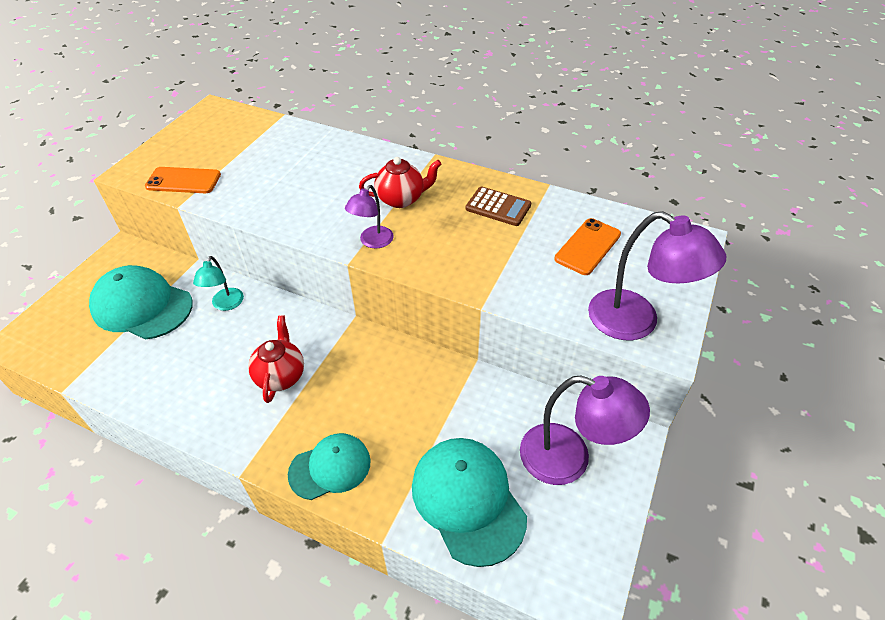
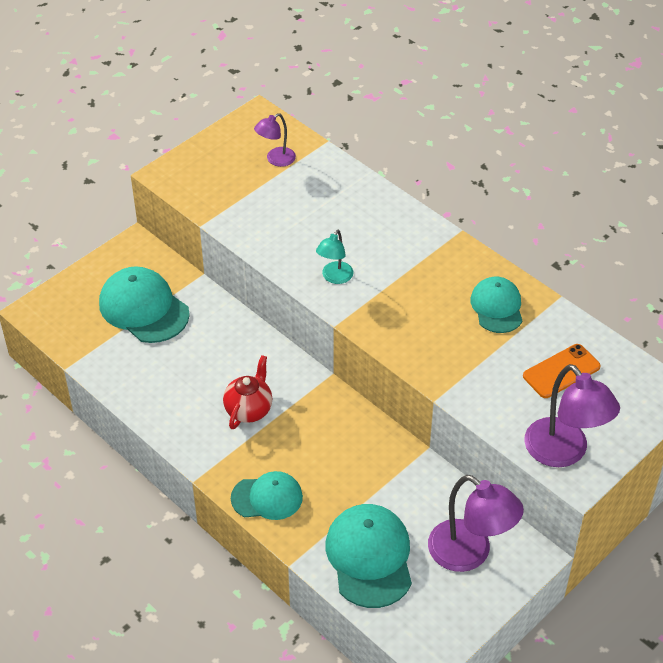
camera: 20 degrees right, 0 degrees up
(183, 181) = (211, 198): orange phone -> none
(226, 304) = (218, 328): turquoise lamp -> turquoise lamp (334, 277)
(372, 242) = (364, 311): purple lamp -> purple lamp (276, 160)
(401, 199) = (408, 273): red teapot -> none
(498, 207) = (497, 307): brown calculator -> turquoise cap

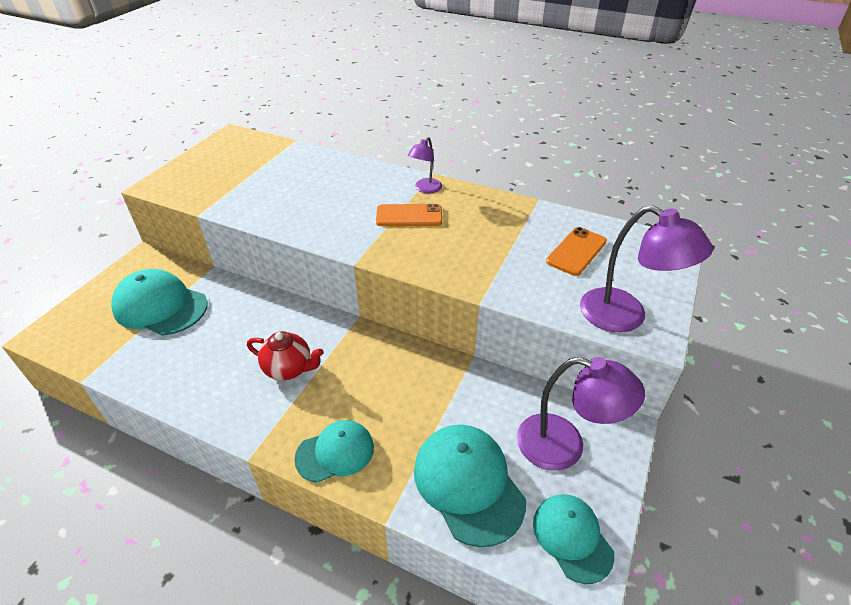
camera: 20 degrees left, 5 degrees down
(249, 409) = (289, 369): red teapot -> red teapot turned 105 degrees clockwise
(276, 160) = (255, 158): purple lamp -> purple lamp (425, 189)
(334, 277) = (339, 227): turquoise lamp -> none
(411, 282) = (409, 216): none -> orange phone
(497, 307) = (492, 217): turquoise cap -> turquoise cap (572, 538)

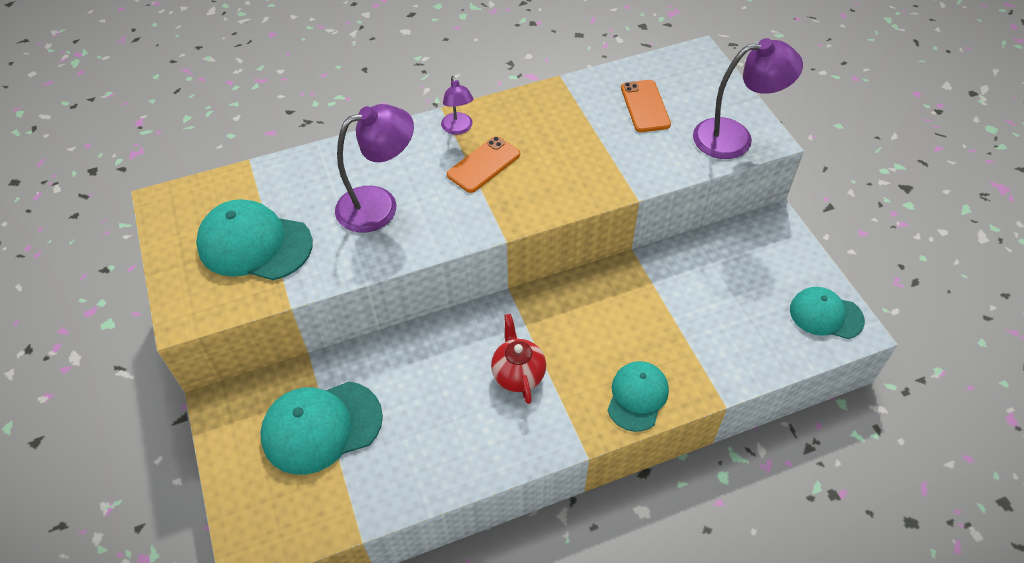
camera: 45 degrees left, 10 degrees up
(289, 369) = (518, 374): red teapot -> red teapot turned 75 degrees counterclockwise
(468, 484) = (739, 338): turquoise cap -> turquoise cap (254, 244)
(564, 446) = (760, 264): purple lamp -> purple lamp (379, 205)

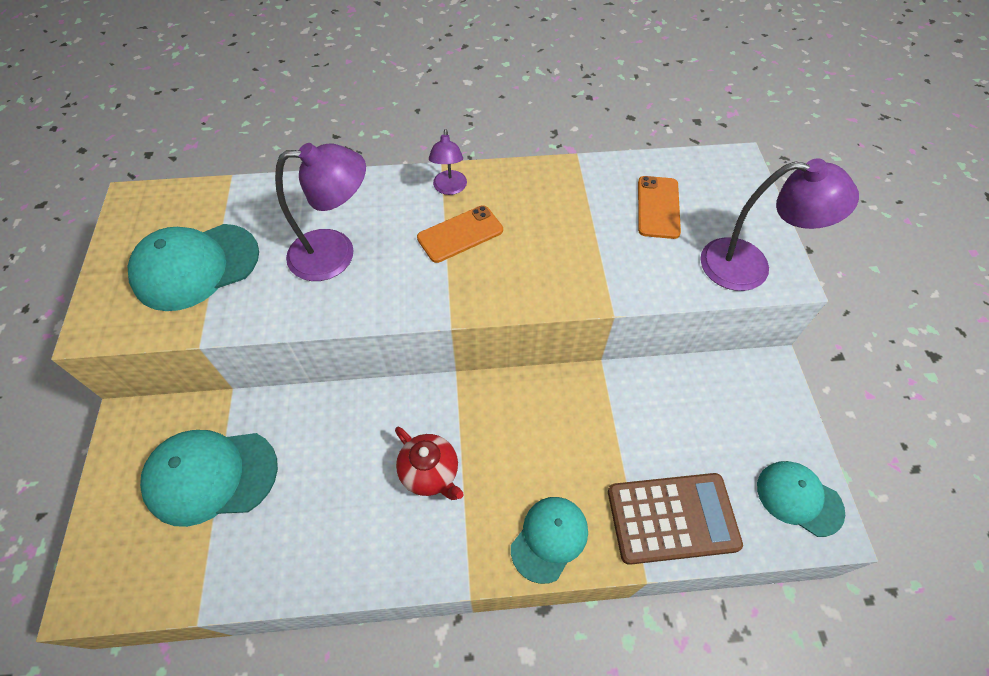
camera: 15 degrees right, 5 degrees up
(254, 244) = (196, 267): turquoise cap -> turquoise cap turned 60 degrees counterclockwise
(518, 374) = (430, 473): red teapot -> red teapot turned 135 degrees clockwise
(731, 355) = (672, 518): none -> brown calculator

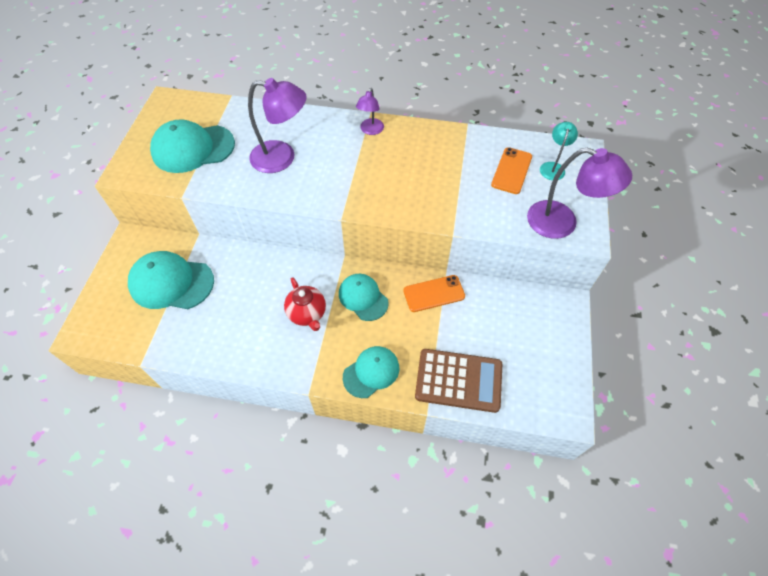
camera: 15 degrees right, 0 degrees up
(460, 234) = (367, 161): orange phone -> orange phone (434, 293)
(708, 191) = (553, 167): none -> turquoise lamp
(799, 498) = (553, 390): turquoise cap -> turquoise cap (363, 298)

